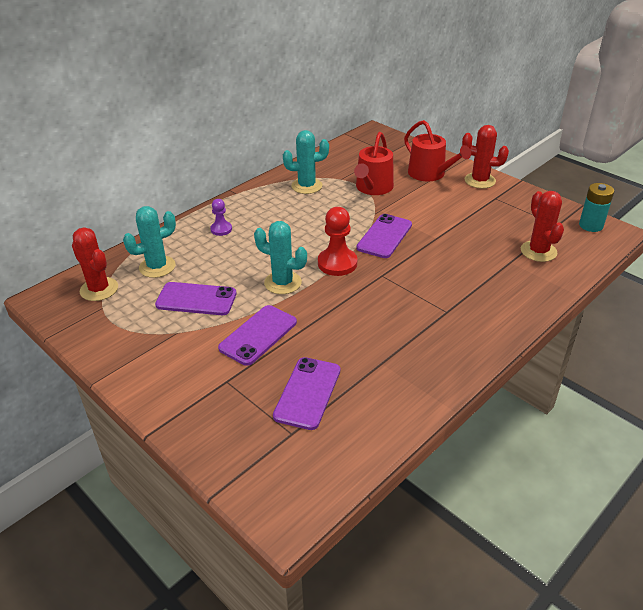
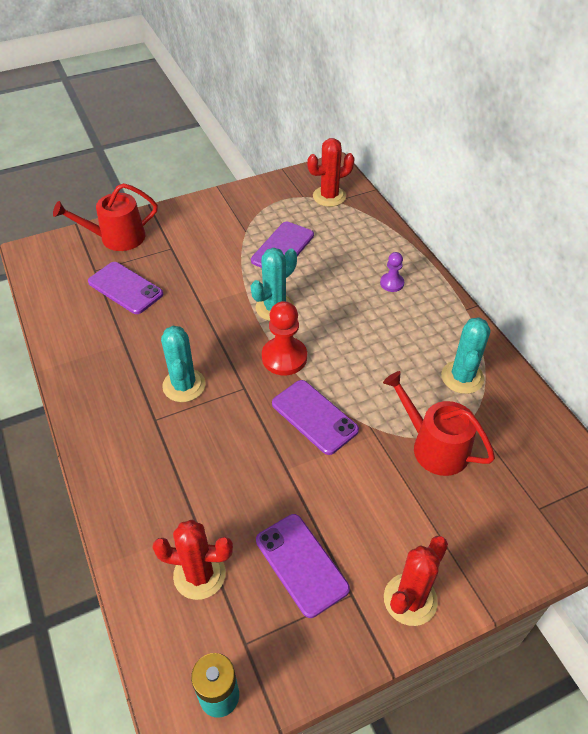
camera: 110 degrees right, 10 degrees up
(157, 267) = (345, 232): turquoise cactus -> turquoise cactus (184, 385)
(258, 335) = (211, 275): purple phone -> purple phone (301, 564)
(430, 174) = (452, 536): red watering can -> red watering can (116, 238)

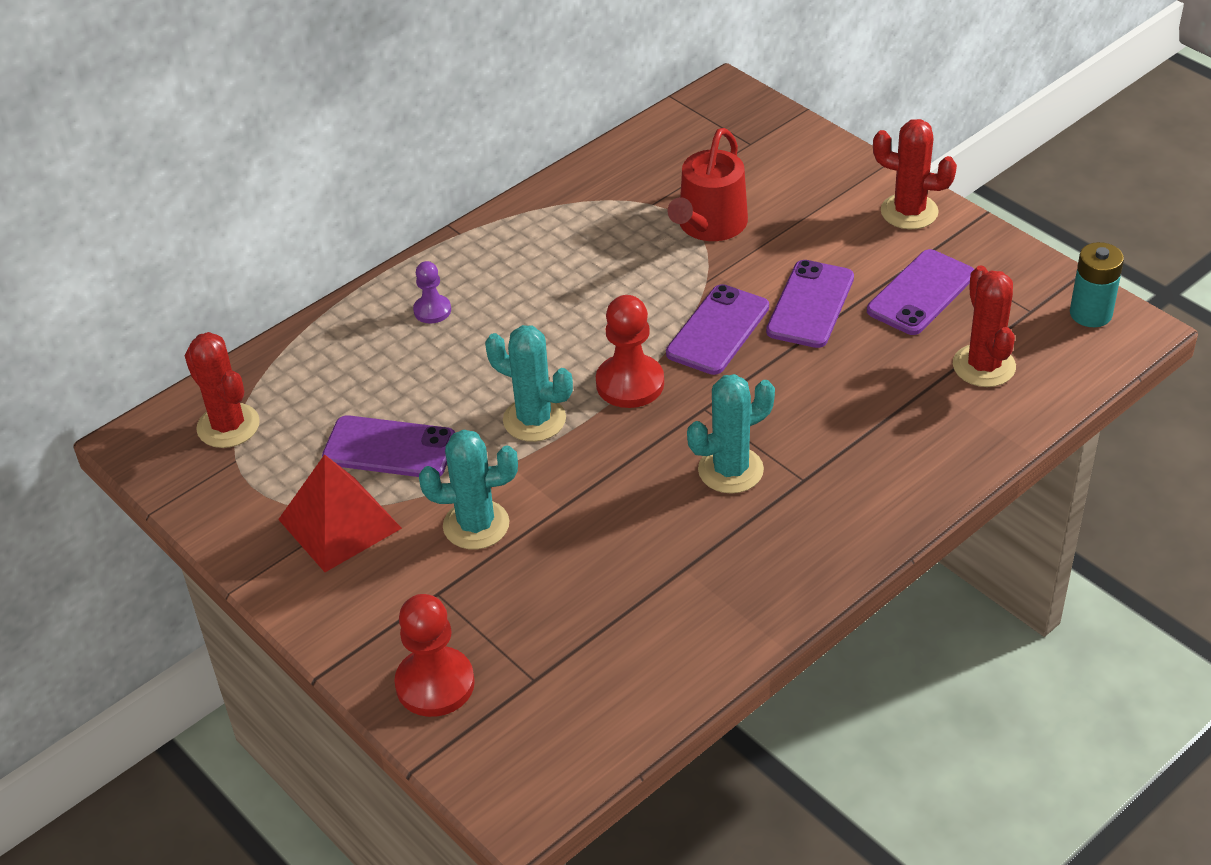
camera: 105 degrees left, 5 degrees down
(116, 238) = (435, 684): red watering can -> red pawn
(125, 288) = (562, 616): purple phone -> purple phone (810, 304)
(238, 223) = (340, 523): none -> red pyramid
(462, 377) = (589, 219): turquoise cactus -> turquoise cactus (476, 525)

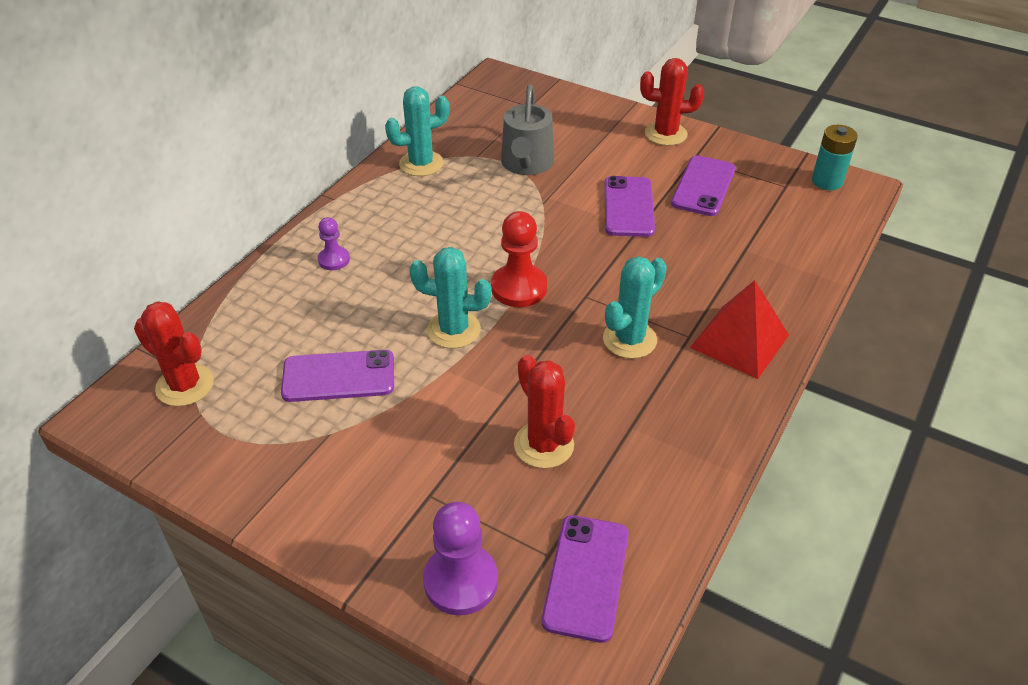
camera: 20 degrees left, 0 degrees up
(340, 523) = (317, 451): red pyramid -> red pyramid (739, 341)
(435, 684) = (461, 581): red pawn -> purple pawn
(476, 525) = (440, 427): turquoise cactus -> turquoise cactus (421, 164)
(709, 225) = (526, 164): red watering can -> grey watering can
(718, 330) = (569, 236): purple phone -> purple phone (586, 577)
(984, 366) = (775, 229): red cactus -> red cactus (543, 445)

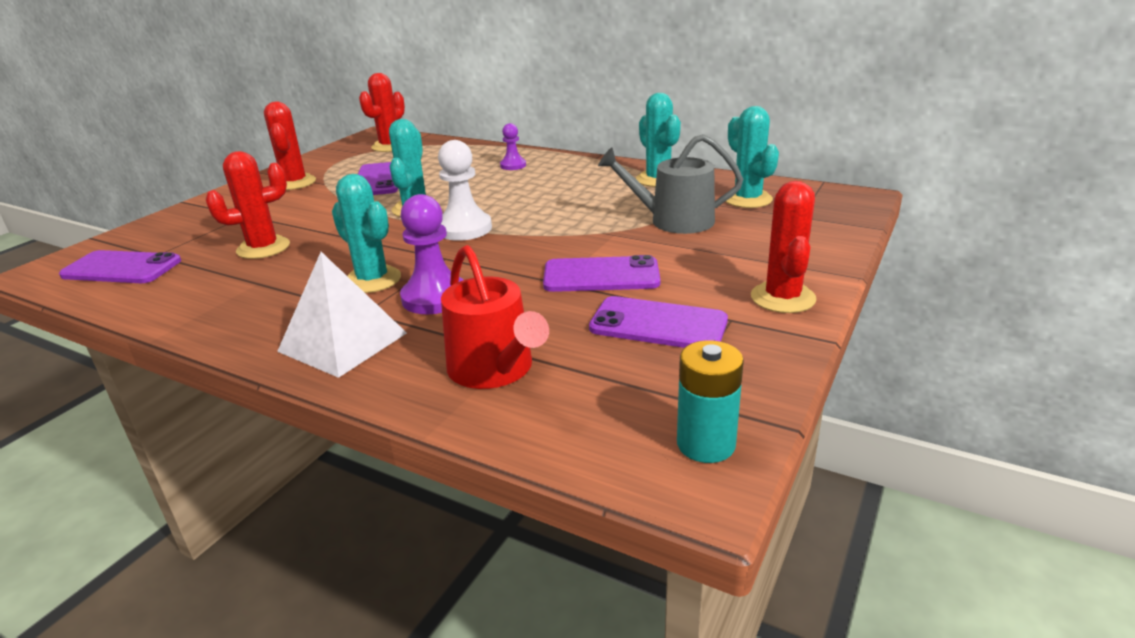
camera: 90 degrees right, 15 degrees down
(314, 469) = (294, 183): none -> red cactus
(461, 581) = (163, 229): purple pawn -> purple pawn (435, 297)
(488, 123) = (747, 199): none -> turquoise cactus
(519, 288) = (464, 229): red pawn -> white pawn
(739, 341) = (343, 342): red pyramid -> white pyramid
(768, 258) = (495, 370): none -> red watering can

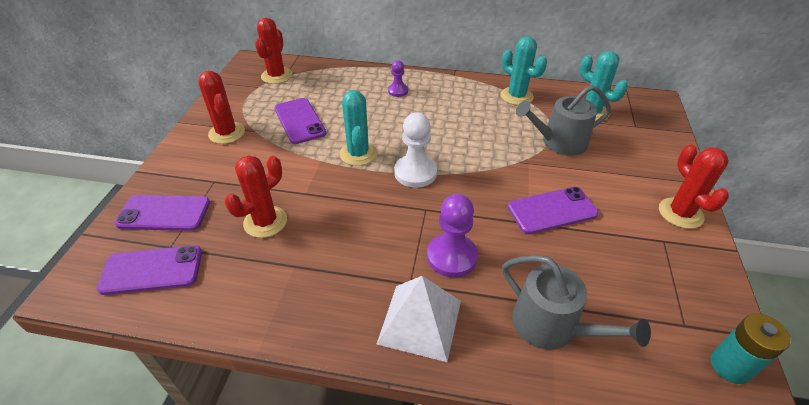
camera: 20 degrees left, 15 degrees up
(372, 280) = (388, 245): turquoise cactus -> none
(495, 370) = (552, 326): red watering can -> grey watering can
(658, 324) = (624, 255): purple phone -> purple phone (164, 213)

